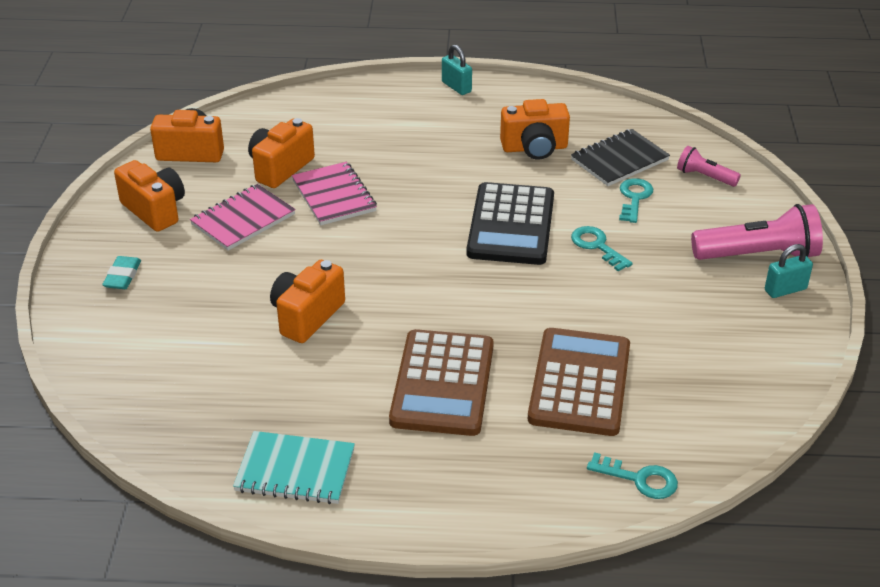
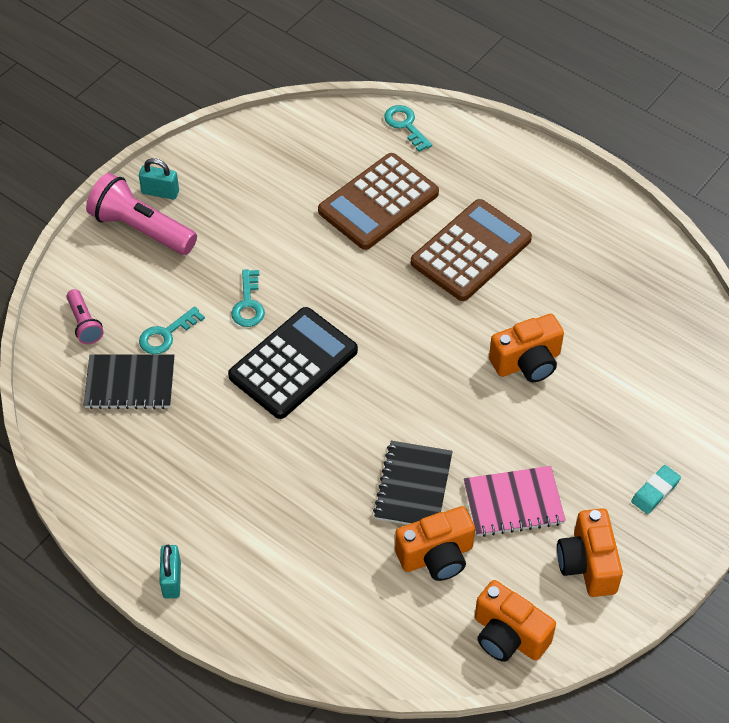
camera: 145 degrees left, 15 degrees up
(295, 470) = (616, 241): turquoise notebook -> none
(334, 196) = (413, 486): pink notebook -> black notebook
(534, 148) = (185, 442): orange camera -> none

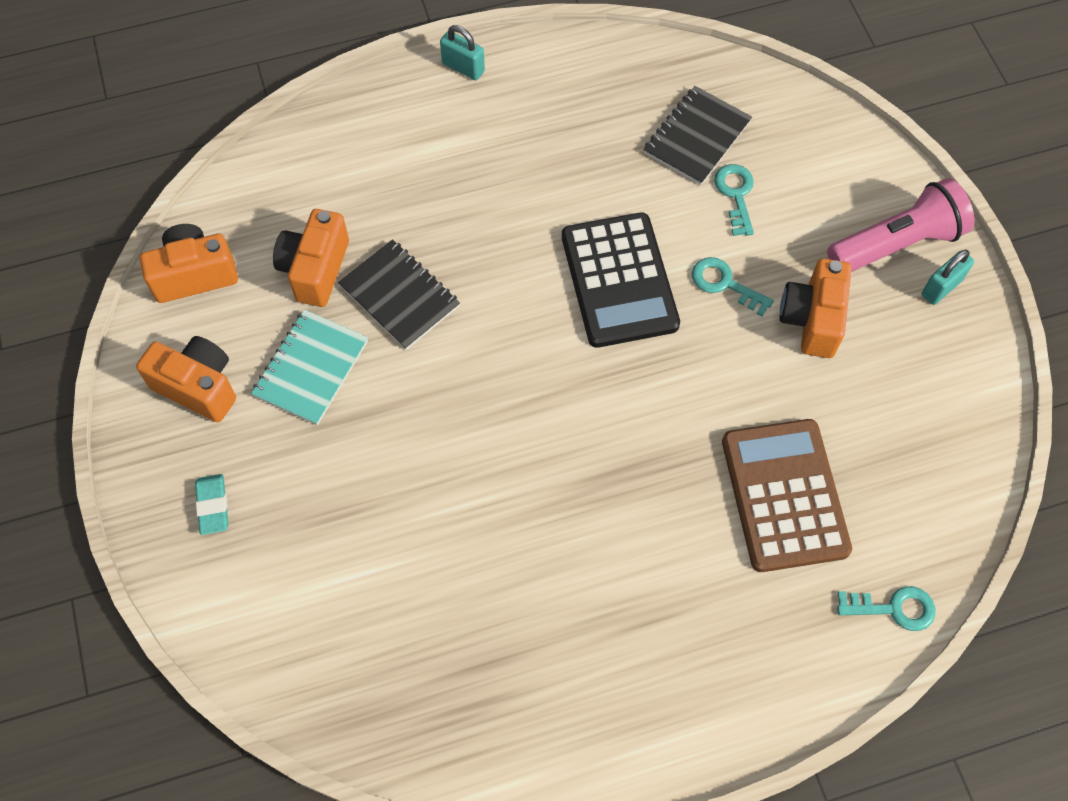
camera: 125 degrees right, 10 degrees up
(84, 323) = (798, 137): pink flashlight -> none
(471, 251) = (644, 546): brown calculator -> none
(513, 503) = (311, 368): pink notebook -> turquoise notebook
(527, 362) = (454, 497): orange camera -> orange camera (812, 319)

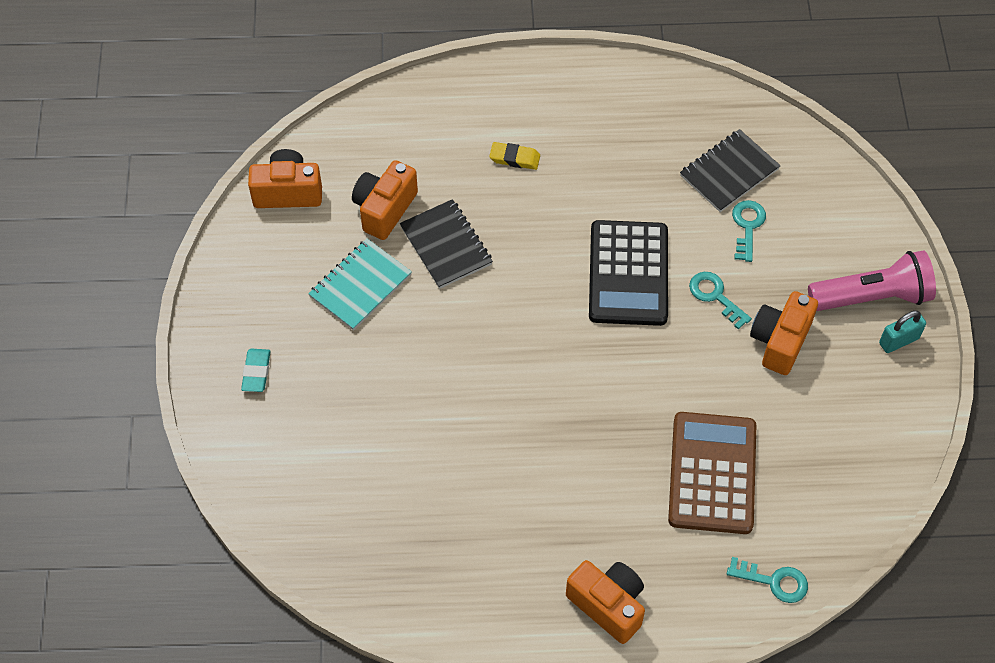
camera: 15 degrees right, 5 degrees down
(198, 387) = (268, 279): orange camera -> orange camera (608, 605)
(450, 175) = (514, 158): none -> yellow eraser
(463, 67) = (550, 73): turquoise padlock -> none

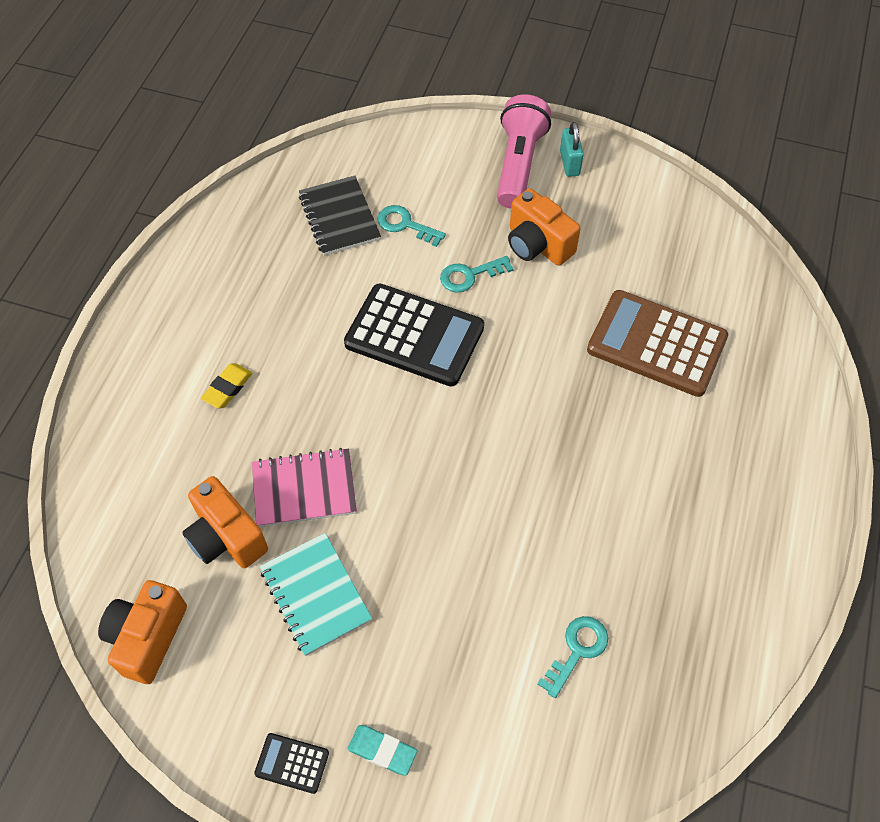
camera: 70 degrees left, 0 degrees up
(229, 317) = (292, 763): none -> black calculator
(446, 245) = (304, 489): black notebook -> pink notebook
(608, 605) = (772, 477): orange camera -> none
(774, 581) = (778, 336): turquoise key -> turquoise key (577, 650)

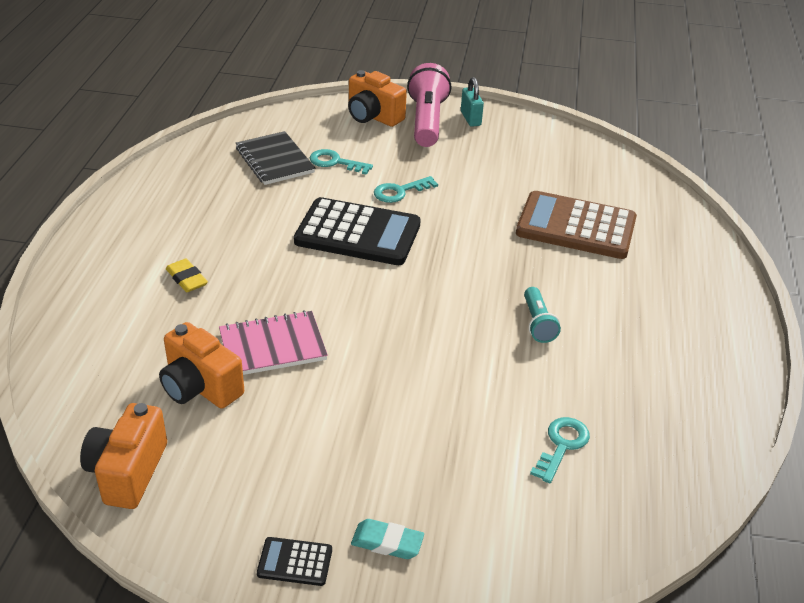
camera: 10 degrees left, 20 degrees down
(227, 388) = (187, 279): yellow eraser -> yellow eraser turned 60 degrees counterclockwise
(315, 595) = (297, 424): turquoise notebook -> none
(537, 245) = (455, 169): orange camera -> orange camera (373, 116)
(585, 483) = (537, 323): none -> turquoise flashlight

